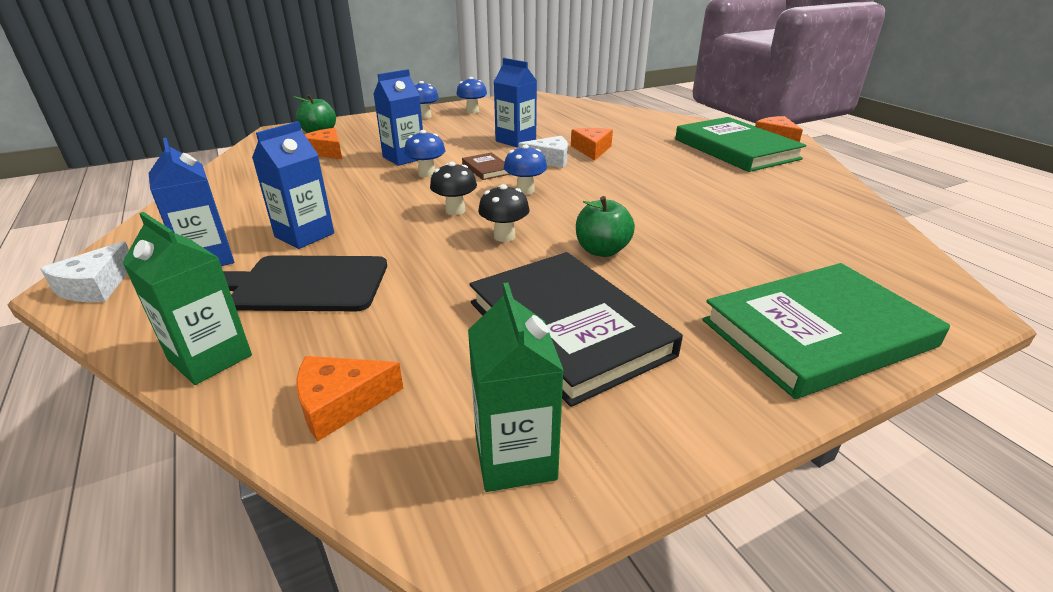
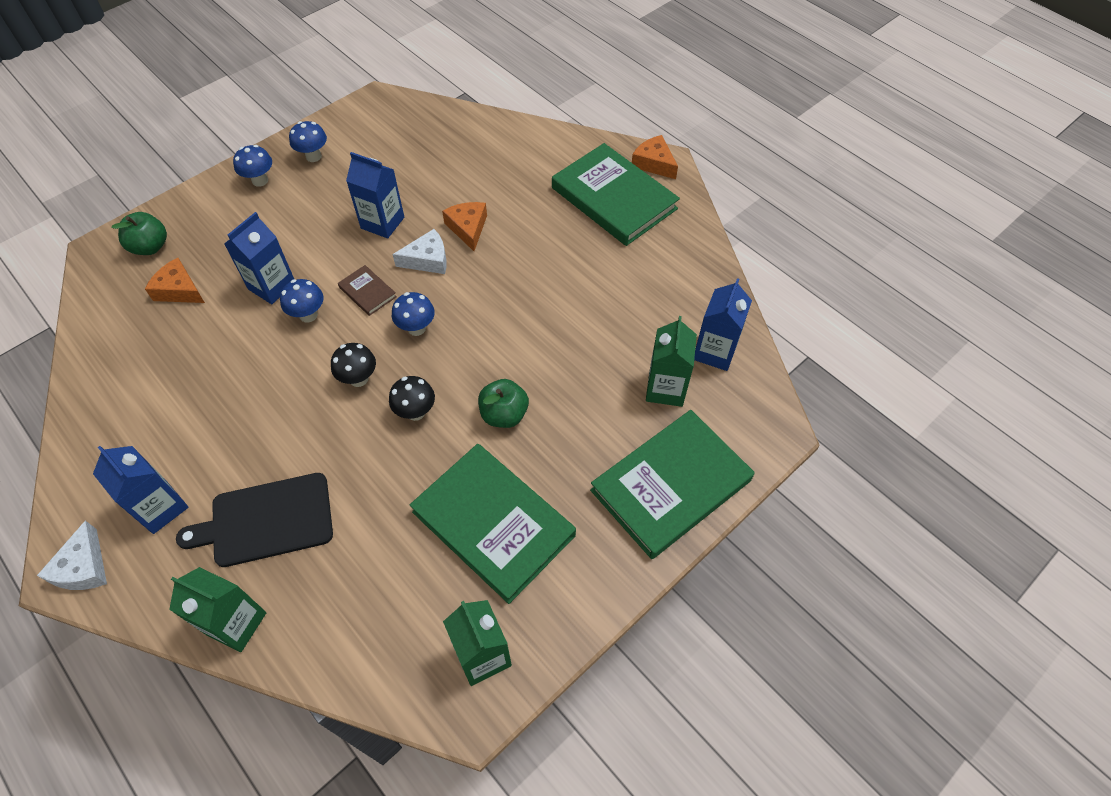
camera: 15 degrees left, 25 degrees up
(304, 235) = (231, 451): blue carton -> blue carton (715, 352)
(341, 403) = (354, 641): orange cheese -> none
(568, 328) = (493, 524): black book -> green book
(801, 258) = (665, 388): none -> green carton

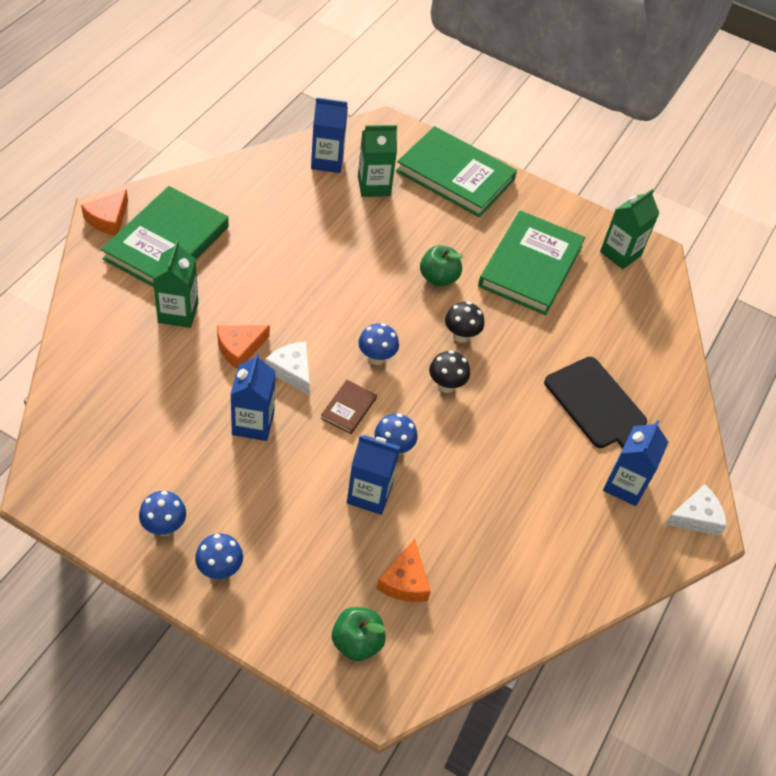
camera: 115 degrees left, 5 degrees down
(236, 623) = (676, 395): green carton -> green carton (178, 313)

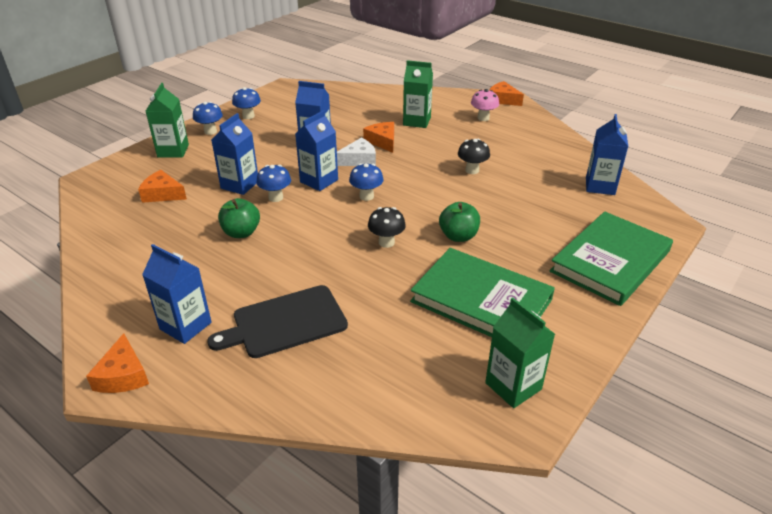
camera: 105 degrees right, 15 degrees down
(166, 243) = (483, 118): green book -> pink mushroom
(348, 408) = (319, 181): brown book -> blue carton
(357, 642) = (131, 173): green apple -> green apple (241, 232)
(374, 186) = (575, 209): green carton -> green carton (173, 151)
(446, 385) = (331, 228): black mushroom -> black mushroom (472, 170)
(696, 517) = (123, 375): white cheese -> orange cheese

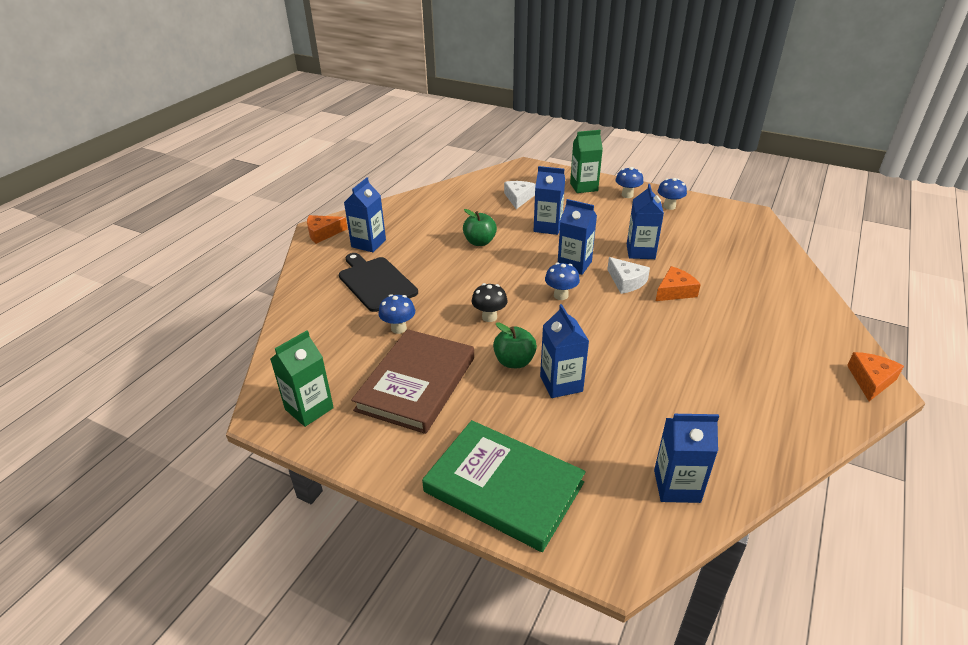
camera: 80 degrees right, 0 degrees up
(162, 194) = (518, 198): orange cheese -> white cheese
(276, 197) = (536, 248): blue mushroom -> blue mushroom (398, 328)
(417, 121) = (741, 310): green carton -> none
(472, 170) = (650, 363): black mushroom -> none
(481, 300) = (416, 383): green book -> brown book
(483, 118) = (795, 364): pink mushroom -> none
(491, 216) = (561, 383): none -> blue carton

